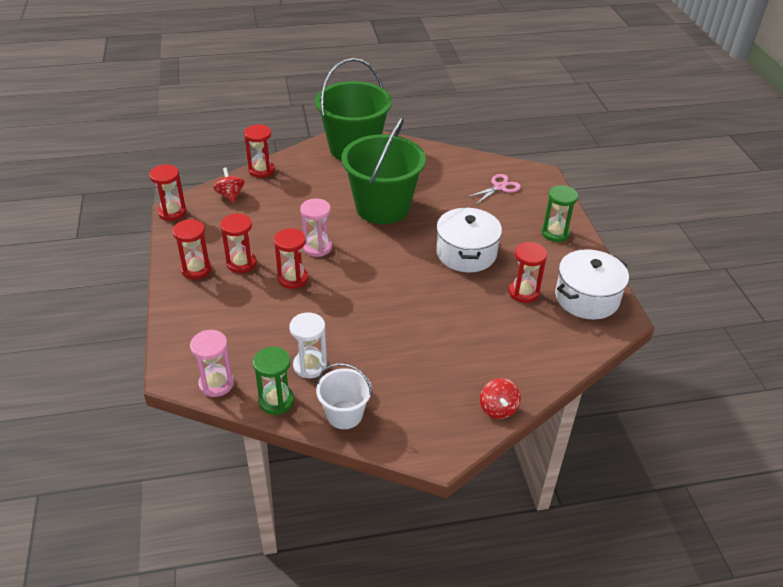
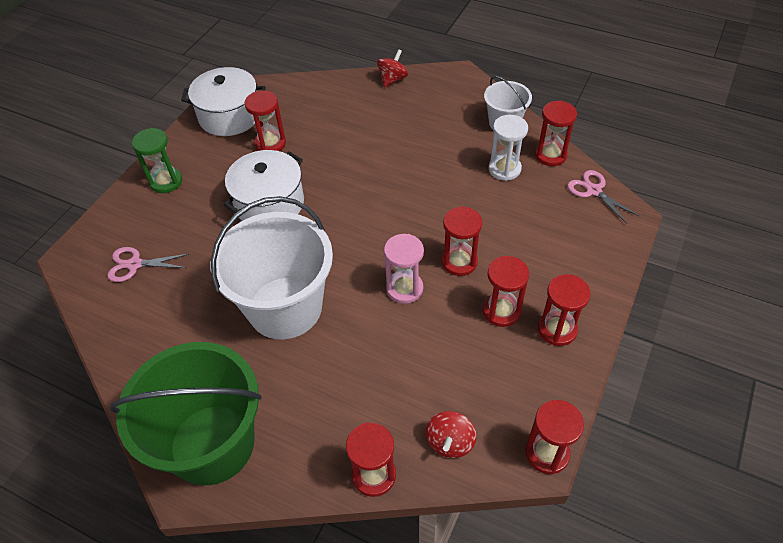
camera: 140 degrees left, 10 degrees up
(216, 384) = (594, 191): pink hourglass -> pink scissors
(276, 401) = (550, 155): green hourglass -> red hourglass
(382, 207) = (285, 307): green bucket -> white bucket

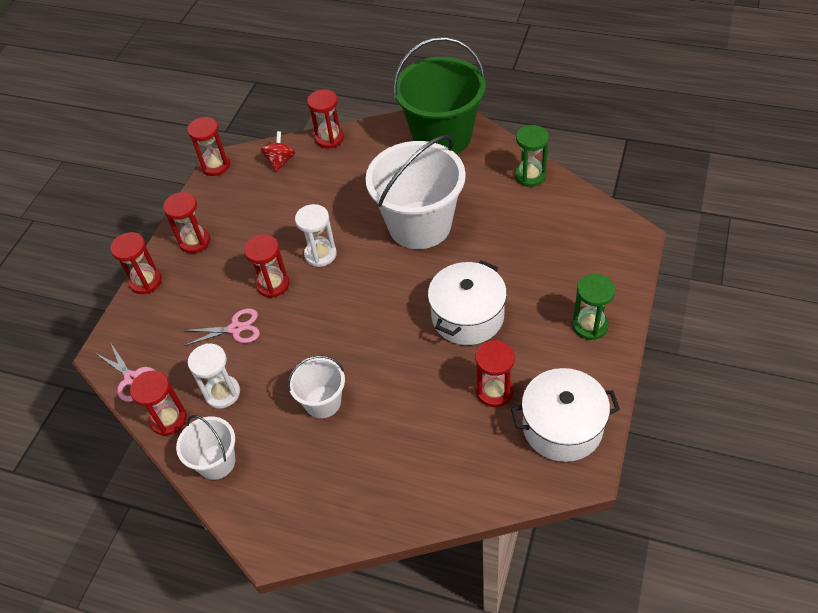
camera: 175 degrees right, 0 degrees up
(131, 354) = (530, 176): none -> green hourglass
(135, 264) = (569, 239): pink scissors -> pink scissors (235, 329)
(392, 79) = (363, 523): red spinning top -> none
(404, 288) = (320, 254): pink hourglass -> white hourglass
(415, 152) = (323, 402): none -> white bucket
(501, 311) = (238, 249): red hourglass -> red hourglass (145, 281)

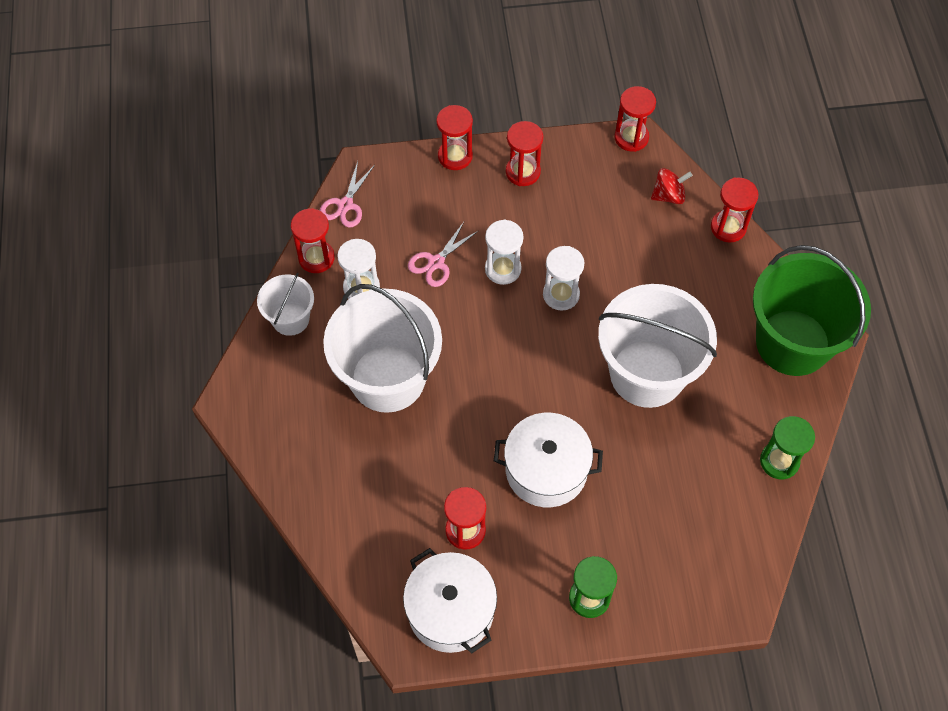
camera: 60 degrees right, 10 degrees up
(235, 329) = (436, 262): pink scissors -> pink scissors turned 75 degrees clockwise
(273, 284) = (503, 269): red hourglass -> white hourglass
(323, 402) = (388, 378): white bucket -> white bucket, size x1.97

